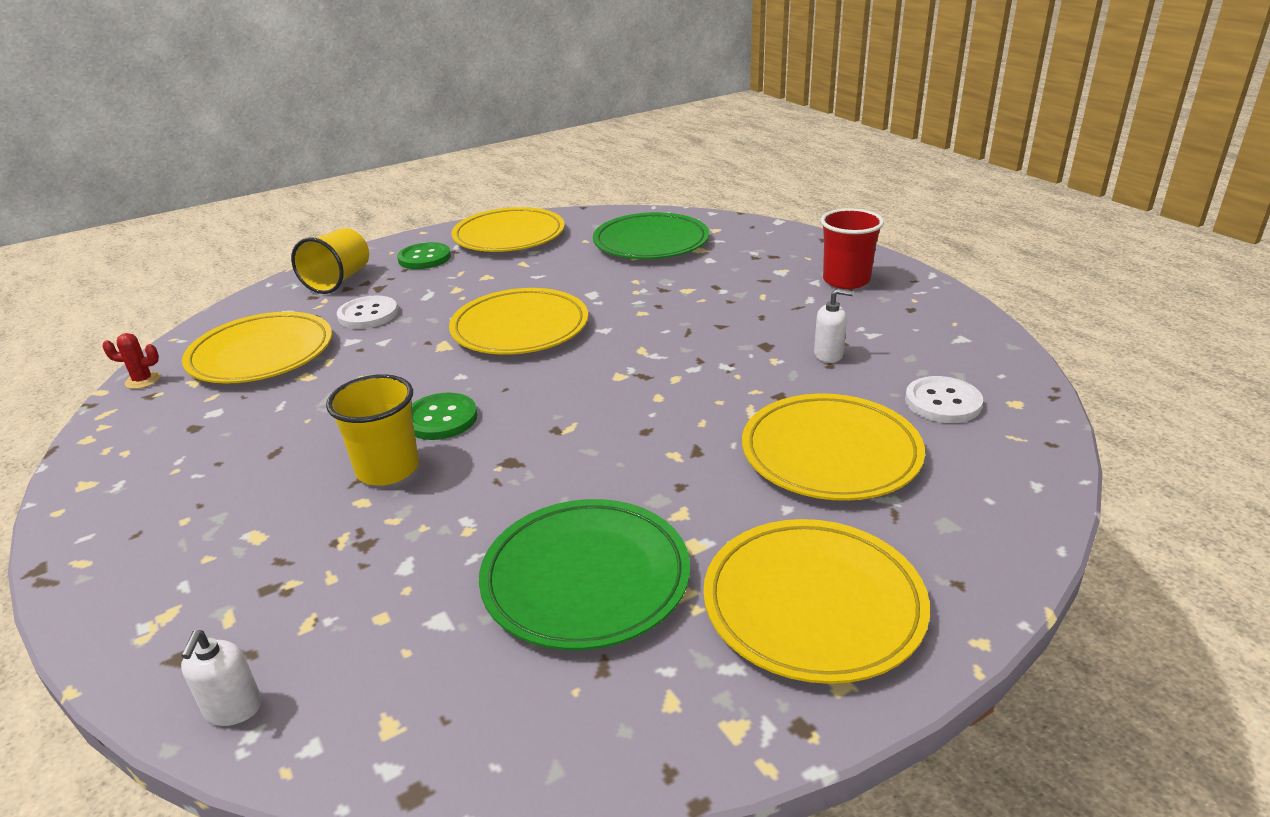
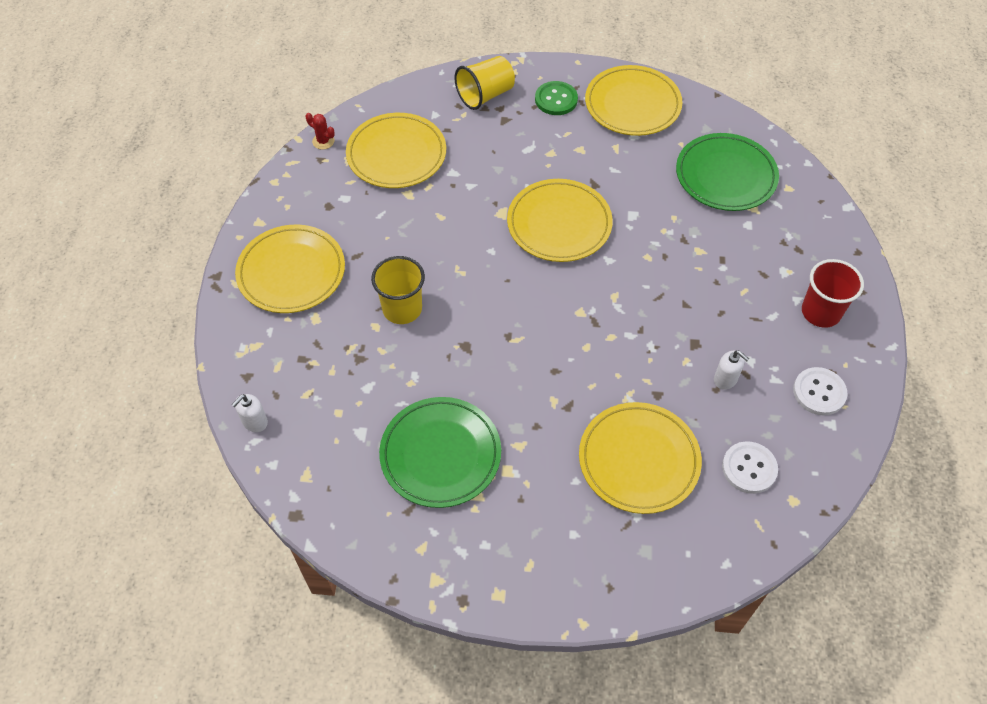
camera: 35 degrees right, 25 degrees up
(368, 314) = (479, 149): white button -> white button (819, 392)
(441, 419) = (455, 284): green button -> none
(813, 604) = (529, 546): yellow plate -> yellow plate (291, 272)

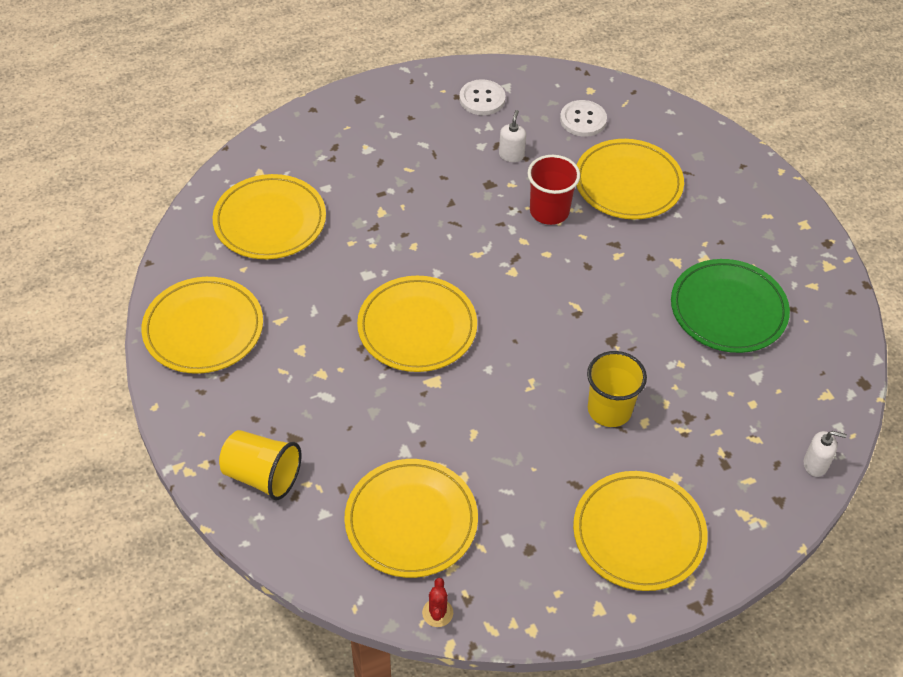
camera: 120 degrees left, 5 degrees down
(556, 99) = (232, 402): green button -> none
(725, 176) = (270, 221): green plate -> yellow plate
(820, 312) = (398, 116): red cup -> red cup (549, 211)

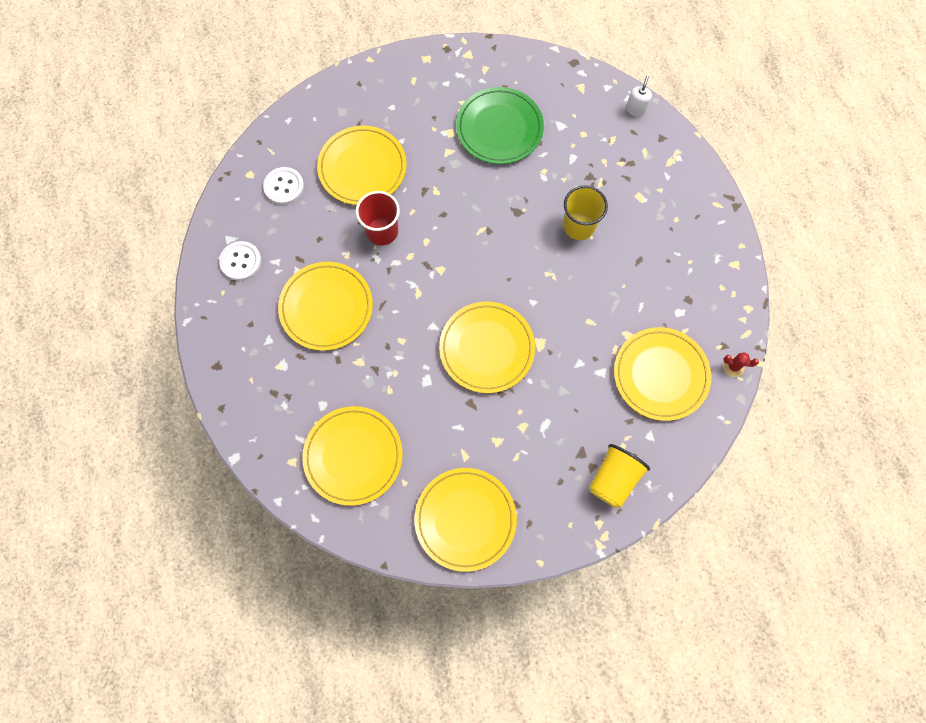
camera: 80 degrees left, 20 degrees up
(511, 155) = (313, 249): white soap dispenser -> none
(638, 533) = (681, 228): yellow plate -> yellow plate (326, 307)

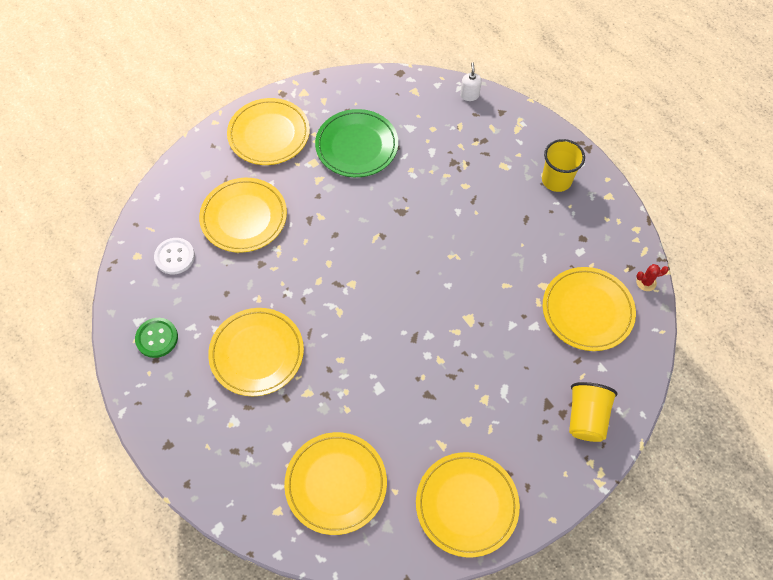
camera: 20 degrees left, 10 degrees down
(241, 261) = (157, 338): white button -> green button
(382, 231) = (284, 267): red cup -> none
(487, 348) = (423, 340): yellow plate -> yellow plate (269, 134)
(579, 226) = (461, 206): yellow cup -> yellow cup (556, 180)

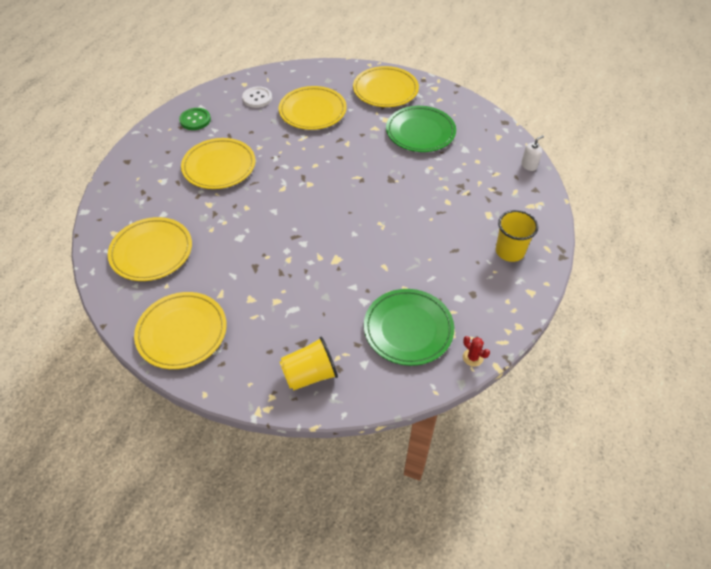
camera: 55 degrees right, 10 degrees down
(587, 311) = (408, 329): yellow plate -> green plate

